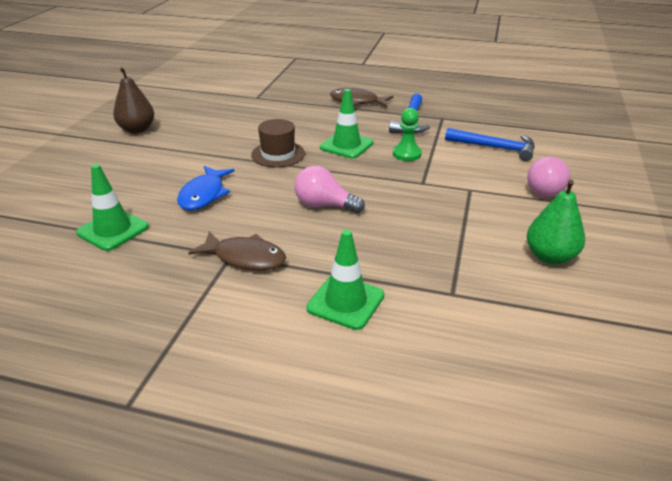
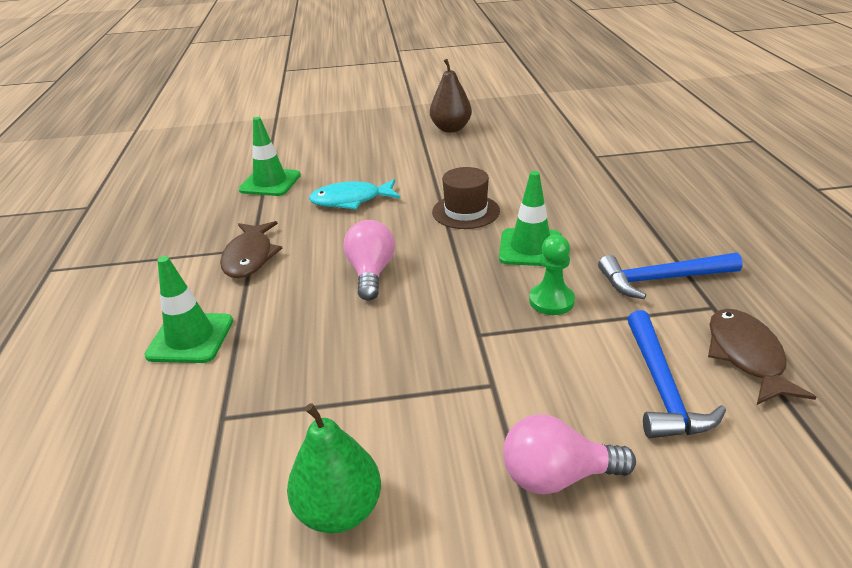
camera: 70 degrees right, 0 degrees up
(204, 195) = (351, 200): blue fish -> turquoise fish
(357, 101) = (673, 220): brown fish -> brown fish (746, 356)

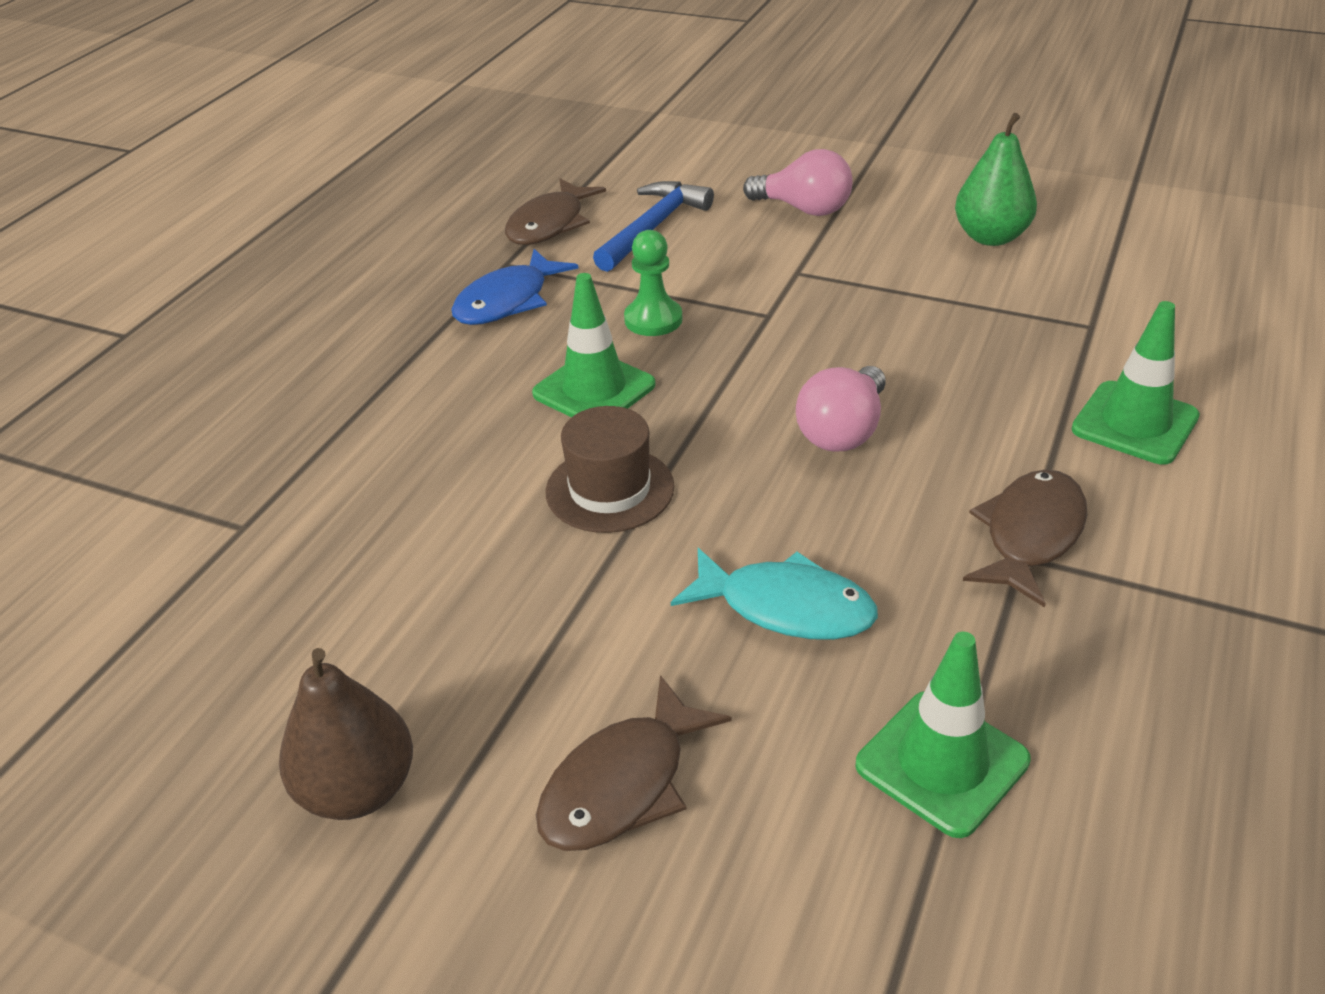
camera: 150 degrees left, 5 degrees up
(373, 150) = (622, 784): none -> brown fish
(661, 279) = (507, 301): blue hammer -> blue fish

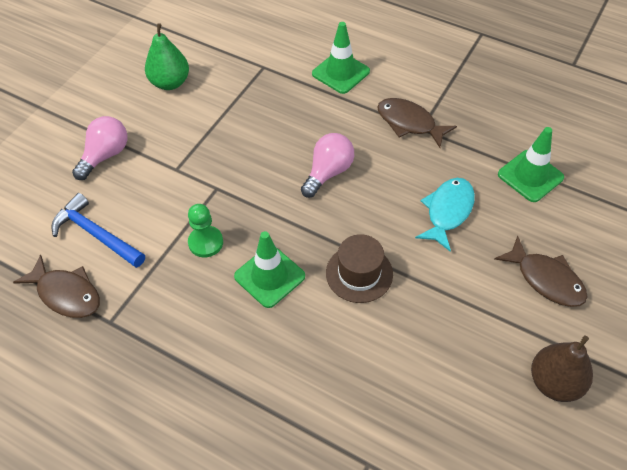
camera: 85 degrees left, 15 degrees up
(507, 301) = (160, 321): blue fish -> none
(843, 431) = (328, 172): pink light bulb -> pink light bulb turned 90 degrees counterclockwise

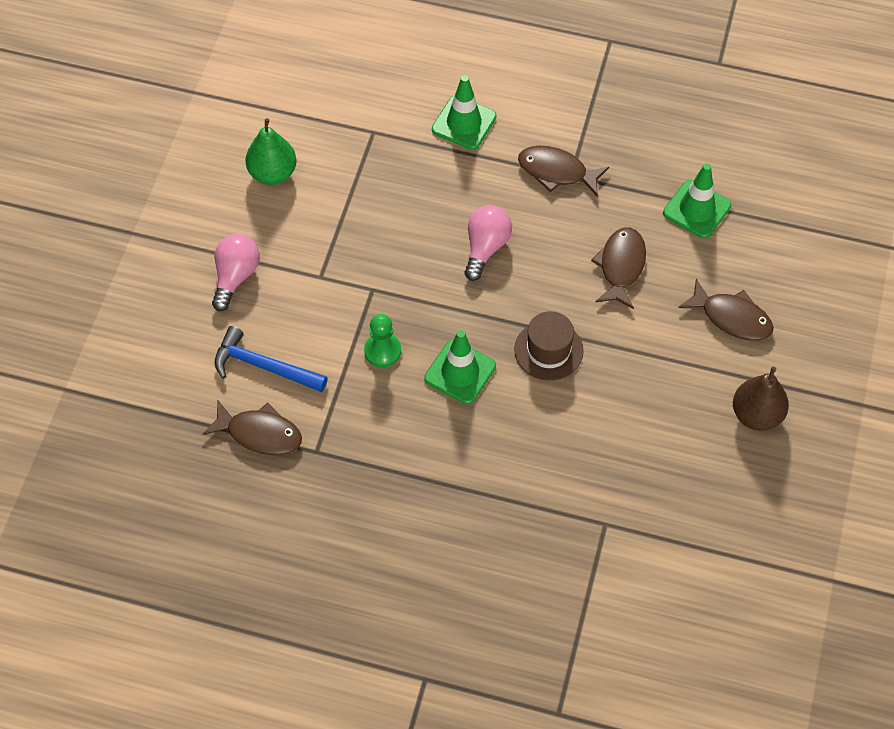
camera: 15 degrees left, 5 degrees up
(447, 211) = (621, 266): turquoise fish -> brown fish

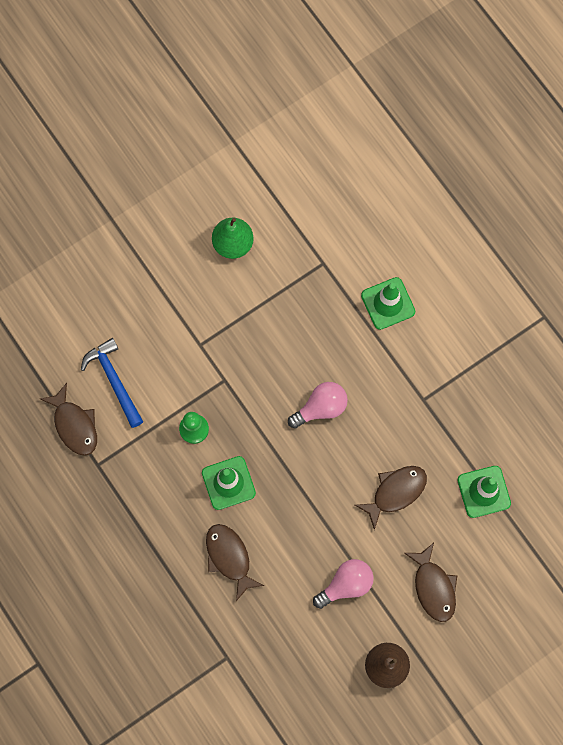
camera: 40 degrees right, 15 degrees up
(235, 277) = (148, 302): pink light bulb -> pink light bulb (346, 585)
(548, 350) = (296, 513): brown hat -> none
(556, 172) = (416, 389): brown fish -> brown fish (229, 557)

